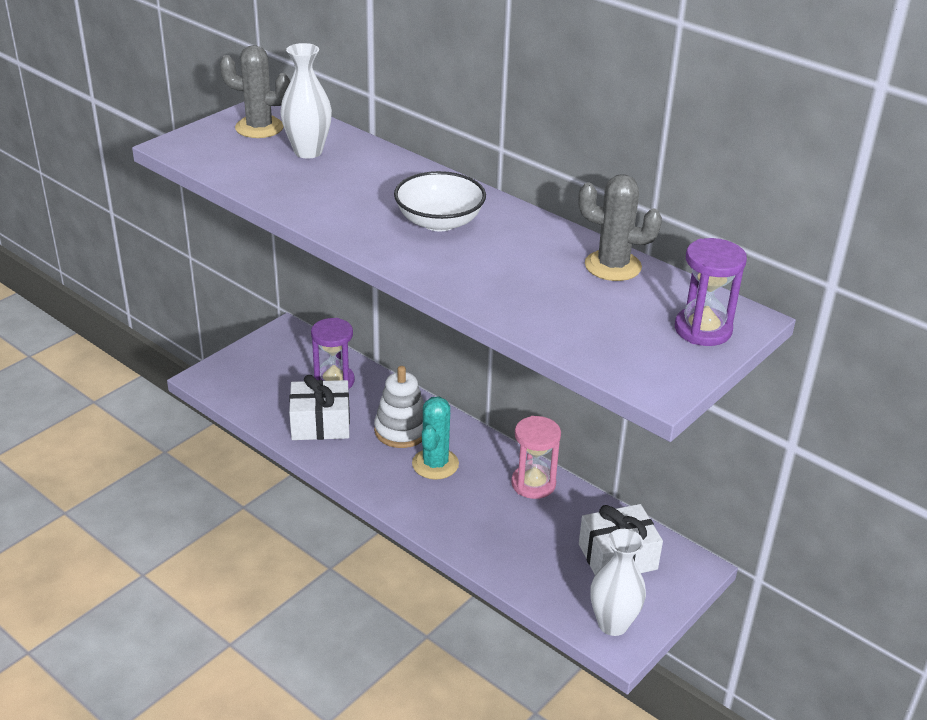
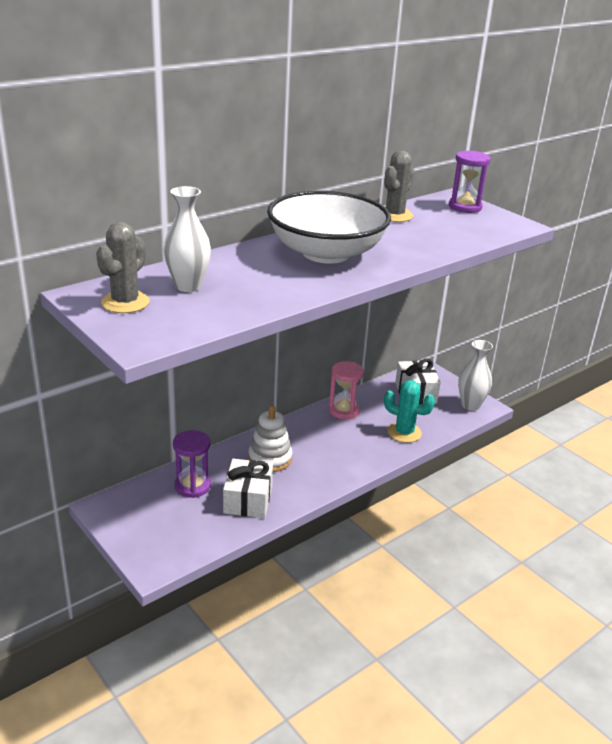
camera: 80 degrees left, 5 degrees down
(435, 464) = (313, 448): turquoise cactus -> turquoise cactus (404, 432)
(439, 222) = (326, 253): white bowl -> white bowl, size x1.75

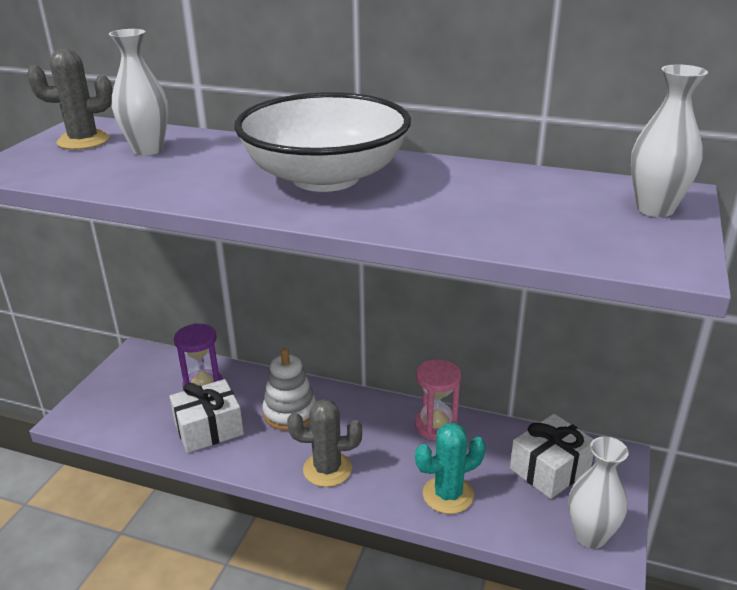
camera: 60 degrees right, 0 degrees up
(394, 215) = (520, 179): grey cactus -> grey cactus (327, 469)
(404, 432) = (448, 495): turquoise cactus -> turquoise cactus turned 75 degrees clockwise
(465, 207) = (655, 209): purple hourglass -> white vase

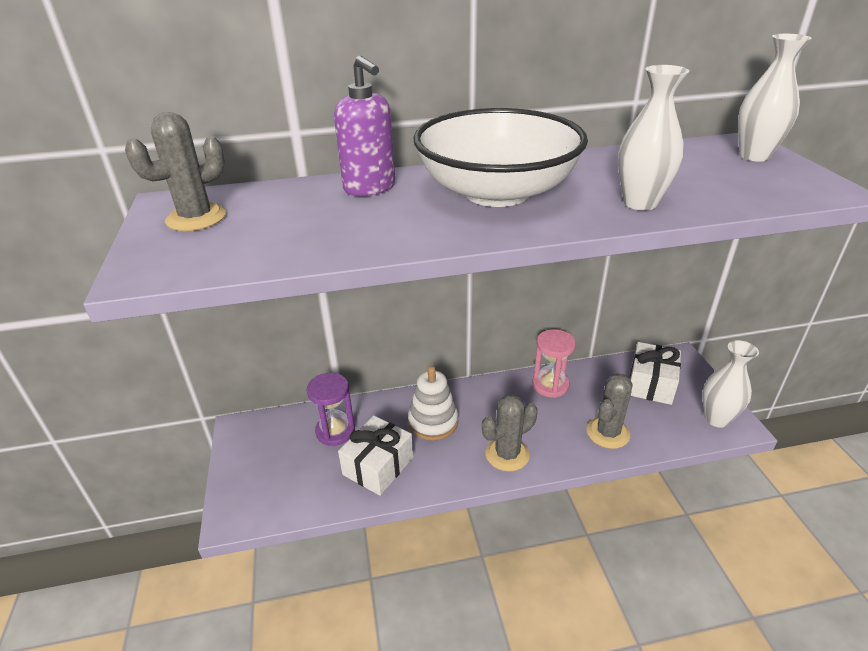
camera: 30 degrees left, 5 degrees up
(148, 150) = (285, 209): white vase -> white vase (640, 203)
(233, 149) = (370, 188): none -> purple soap dispenser
(448, 495) = (608, 433): turquoise cactus -> grey cactus

